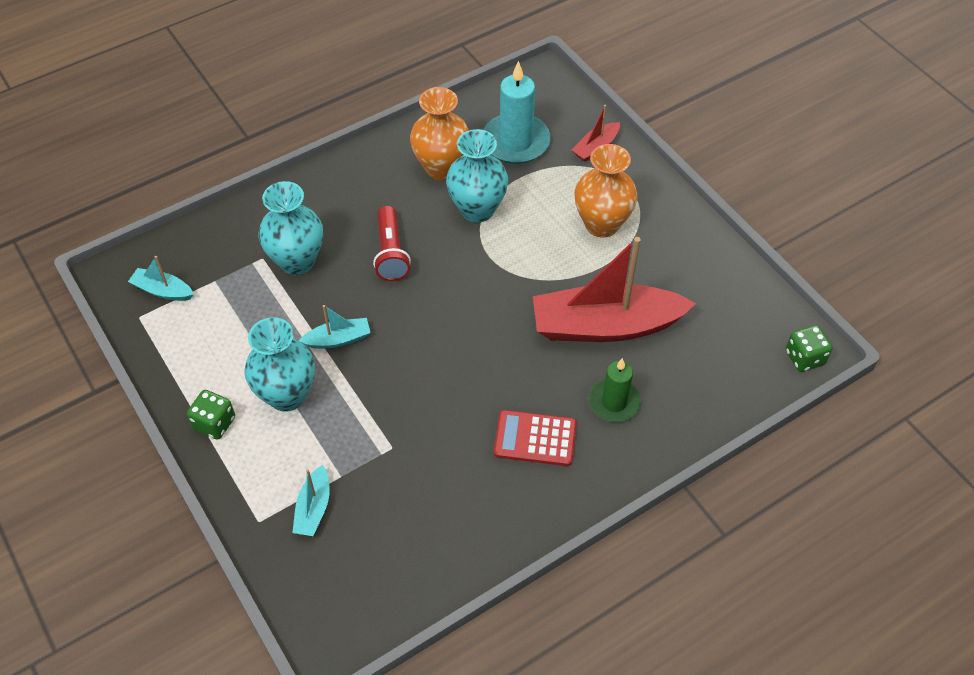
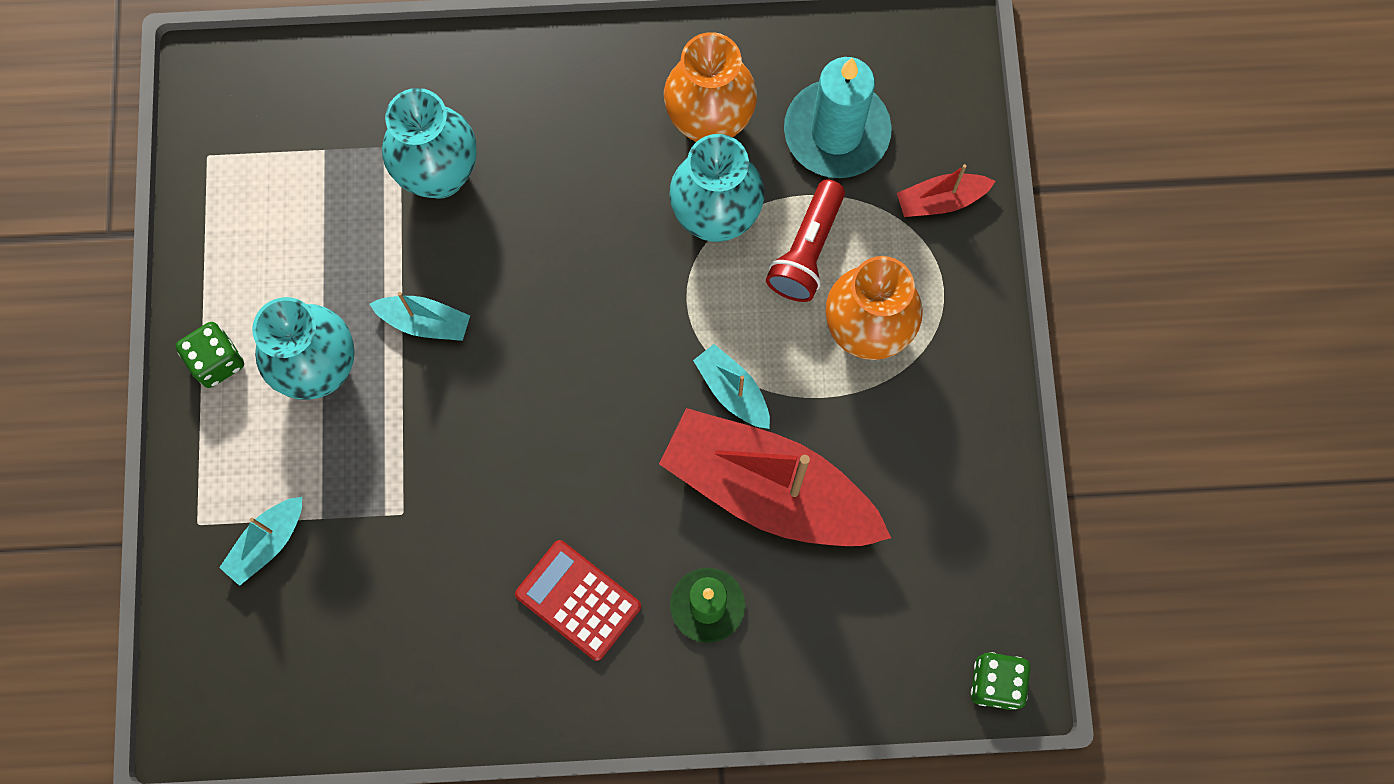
camera: 30 degrees right, 20 degrees up
(163, 291) = (255, 131): turquoise boat -> turquoise boat (732, 391)
(391, 253) = (564, 226): red flashlight -> red flashlight (807, 251)

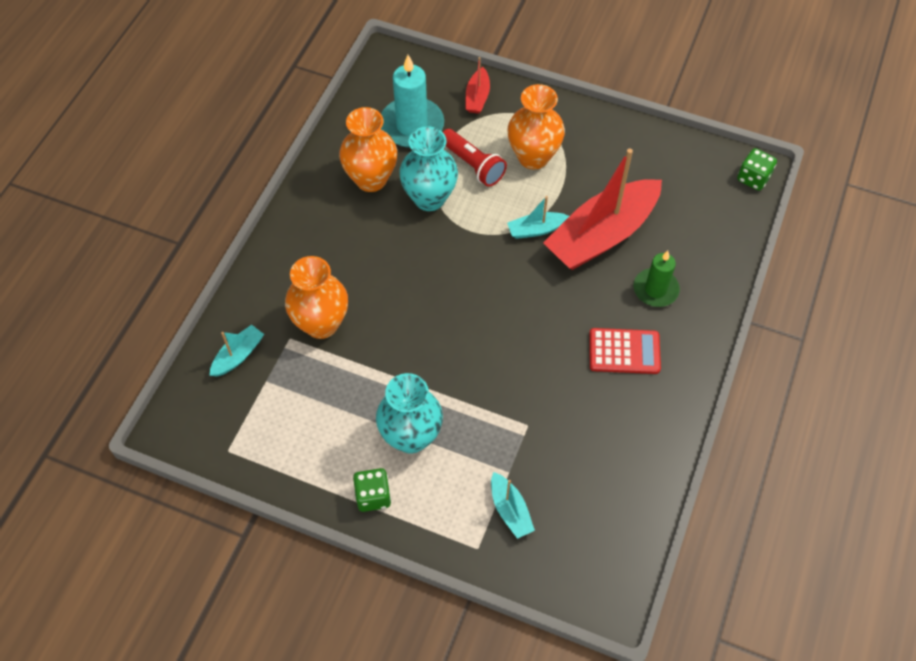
camera: 65 degrees left, 15 degrees down
(425, 322) = (412, 367): turquoise boat -> turquoise boat (238, 355)
(440, 175) = (321, 324): turquoise vase -> orange vase
(578, 600) = (624, 352): red calculator -> red calculator turned 150 degrees counterclockwise

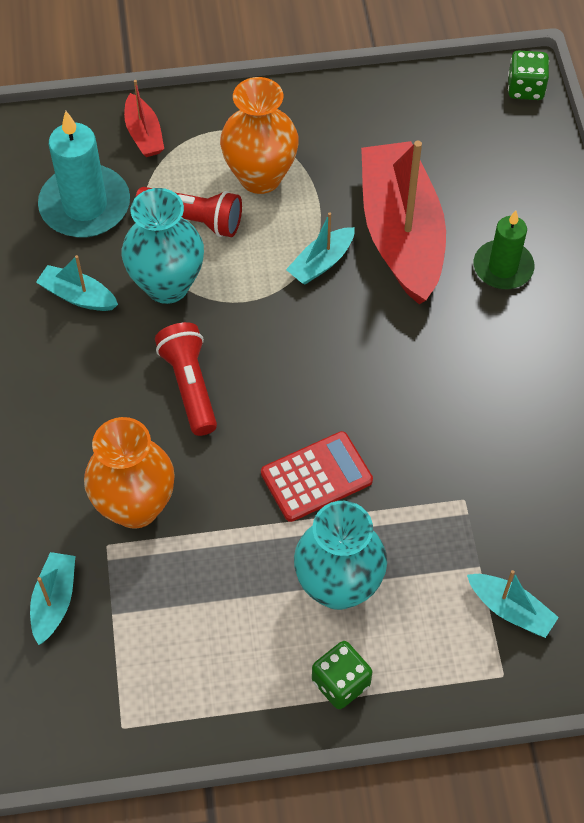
camera: 30 degrees left, 0 degrees up
(371, 179) = (78, 296): orange vase -> turquoise boat
(402, 267) = (190, 386): none -> red flashlight
(601, 235) = (401, 233): red boat -> red boat turned 150 degrees clockwise
(624, 352) = (515, 357): red calculator -> red calculator (316, 477)

